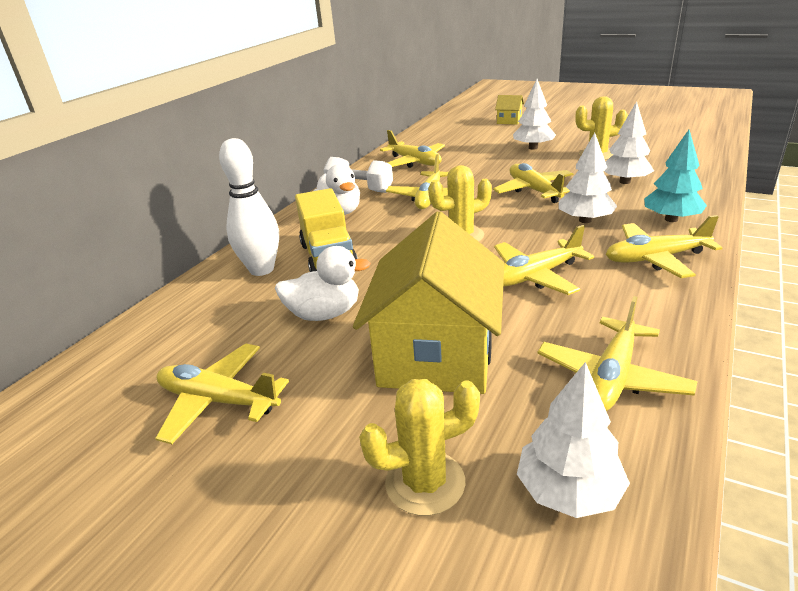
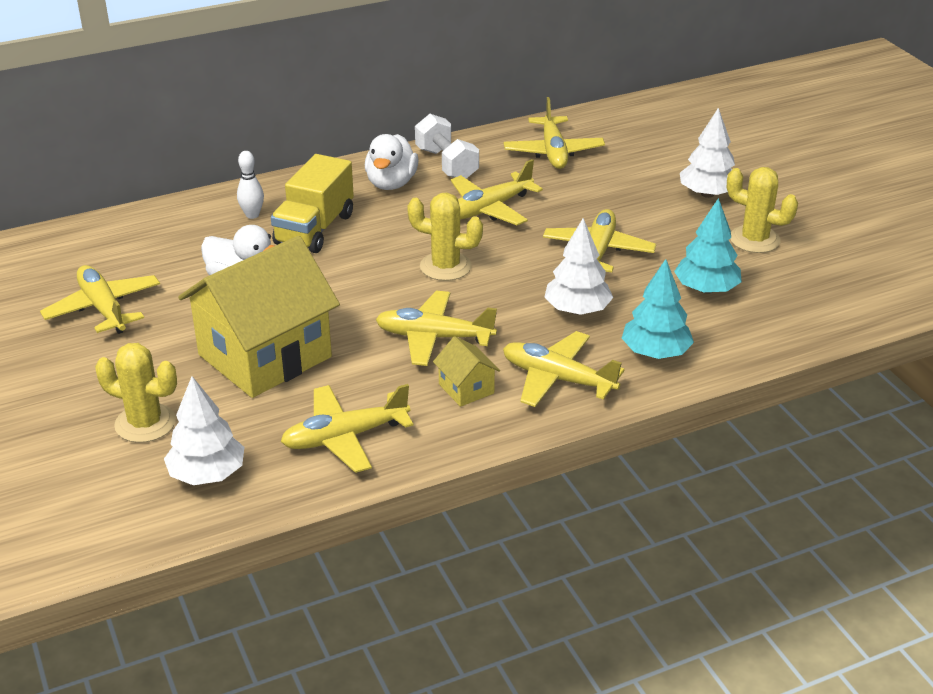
camera: 35 degrees right, 5 degrees up
(262, 269) = (252, 215): white bowling pin -> white bowling pin, size x0.53
(509, 121) = (761, 137): yellow house -> yellow house (466, 389)
(625, 182) = (706, 289): white tree -> turquoise tree

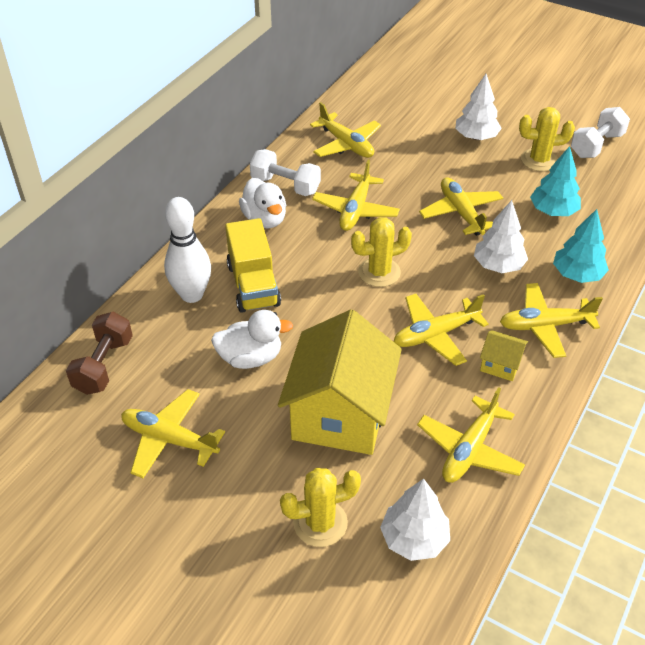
camera: 35 degrees left, 10 degrees up
(118, 235) = (104, 365): none -> brown dumbbell
(252, 215) = (192, 295): white bowling pin -> white bowling pin, size x1.90
(847, 251) = (596, 145): none -> white dumbbell

